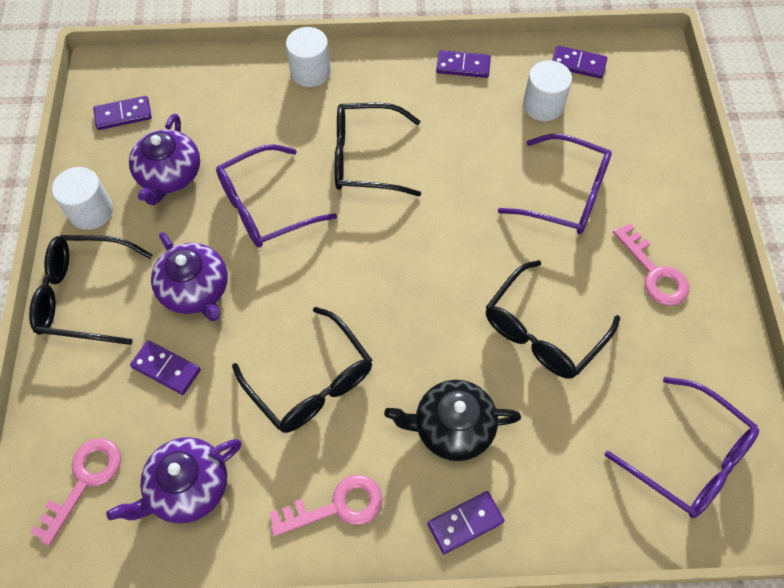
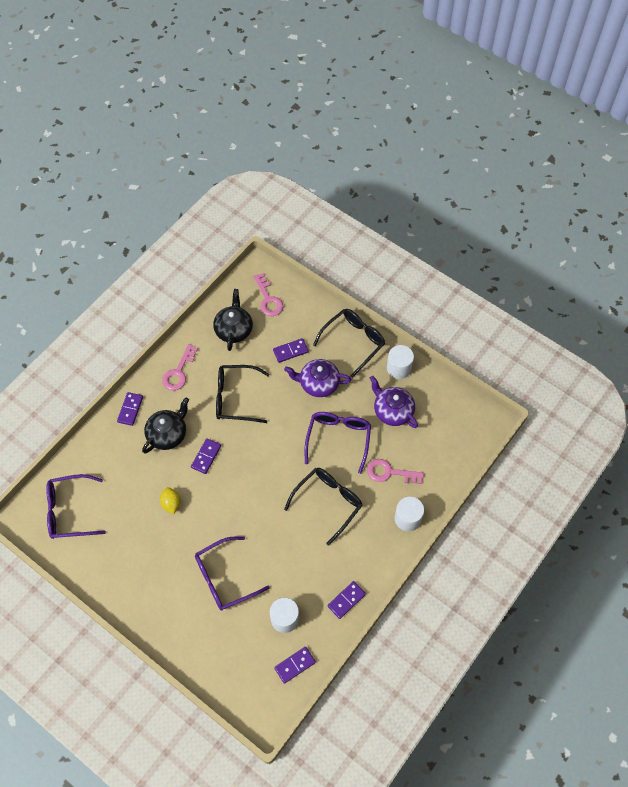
camera: 130 degrees right, 0 degrees up
(123, 115) = (450, 413): purple domino -> purple domino (206, 457)
(187, 487) = (234, 329): purple teapot -> black teapot
(542, 331) = (171, 503): black glasses -> yellow lemon
(654, 273) = (150, 579): pink key -> pink key (389, 472)

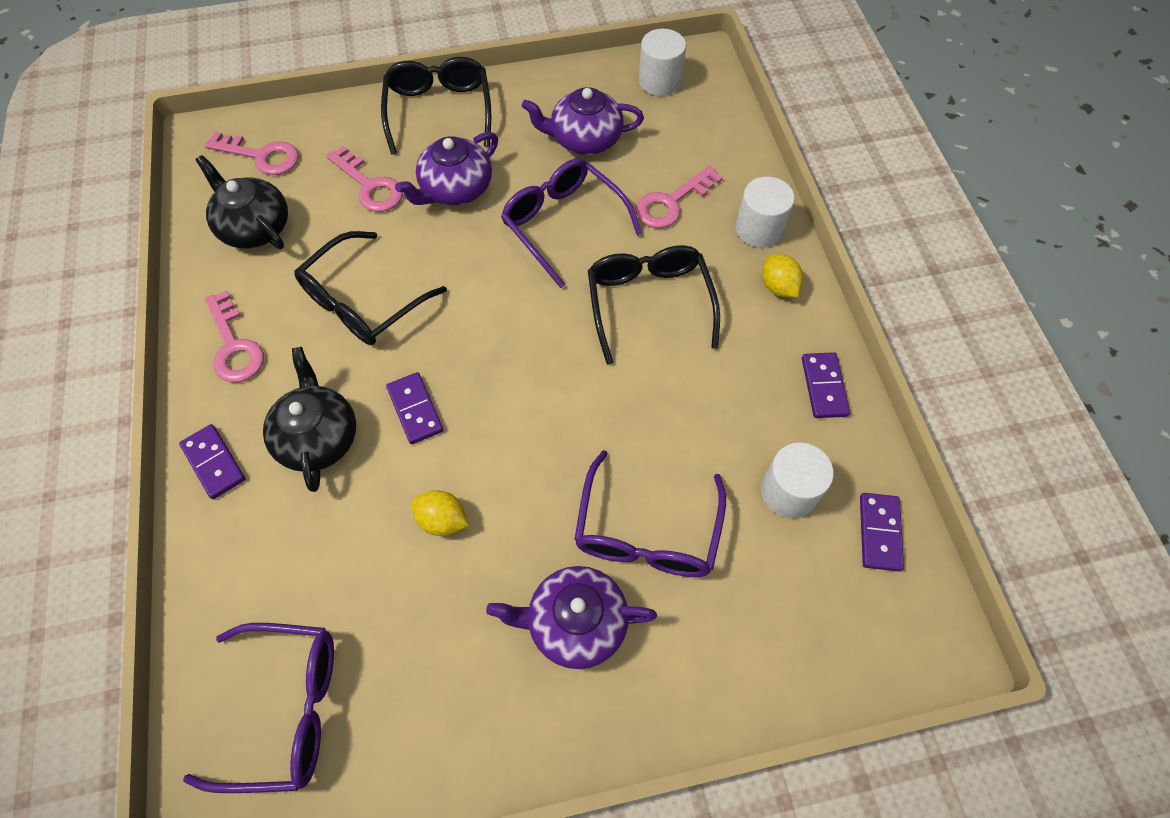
camera: 50 degrees left, 0 degrees up
(69, 511) = (286, 709): purple glasses -> purple glasses turned 120 degrees counterclockwise
(169, 579) = (575, 623): none -> purple teapot
(290, 351) = (370, 186): purple domino -> pink key
(382, 548) = (778, 287): none -> yellow lemon
(399, 368) = (531, 92): white cylinder -> white cylinder (659, 81)

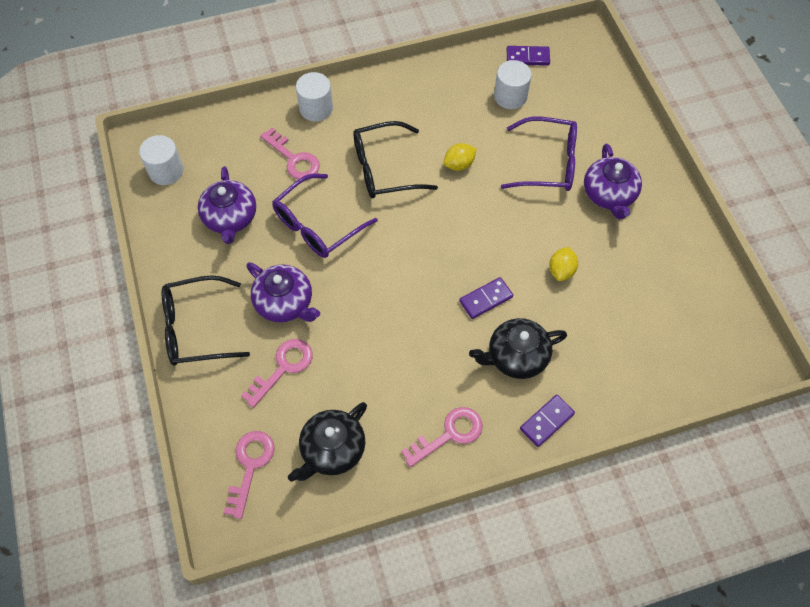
camera: 95 degrees left, 0 degrees up
(286, 709) = (692, 335): purple glasses -> none
(363, 302) = (400, 350): black glasses -> none
(778, 287) = (364, 98): yellow lemon -> yellow lemon (459, 164)
(823, 387) = (438, 78): purple domino -> none

